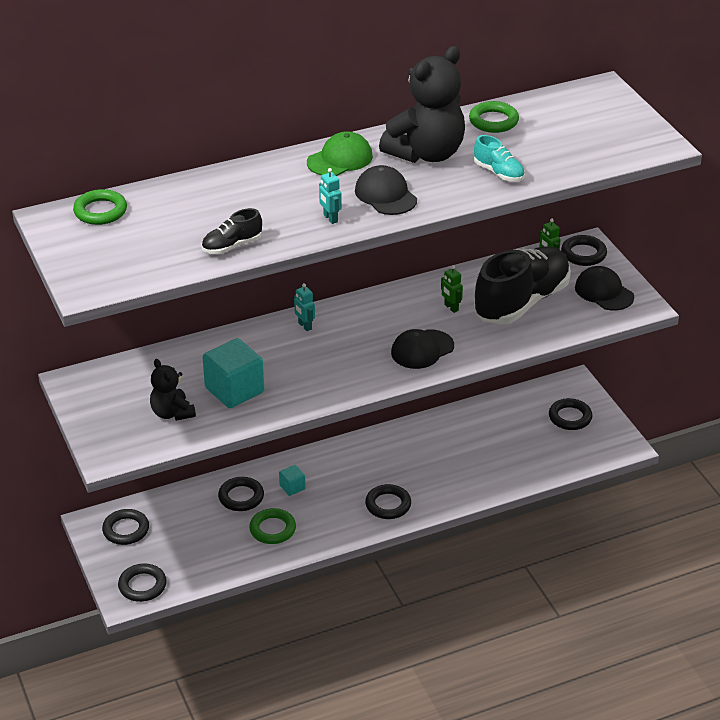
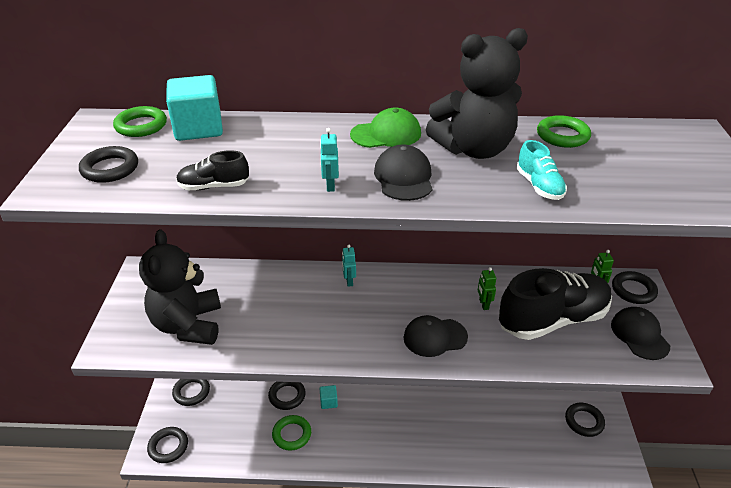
camera: 25 degrees right, 0 degrees up
(172, 413) = (188, 325): black teddy bear -> black teddy bear, size x1.82
(234, 390) = (252, 321): turquoise cube -> turquoise cube (198, 128)
(388, 505) = (392, 448): black ring -> black ring (110, 169)

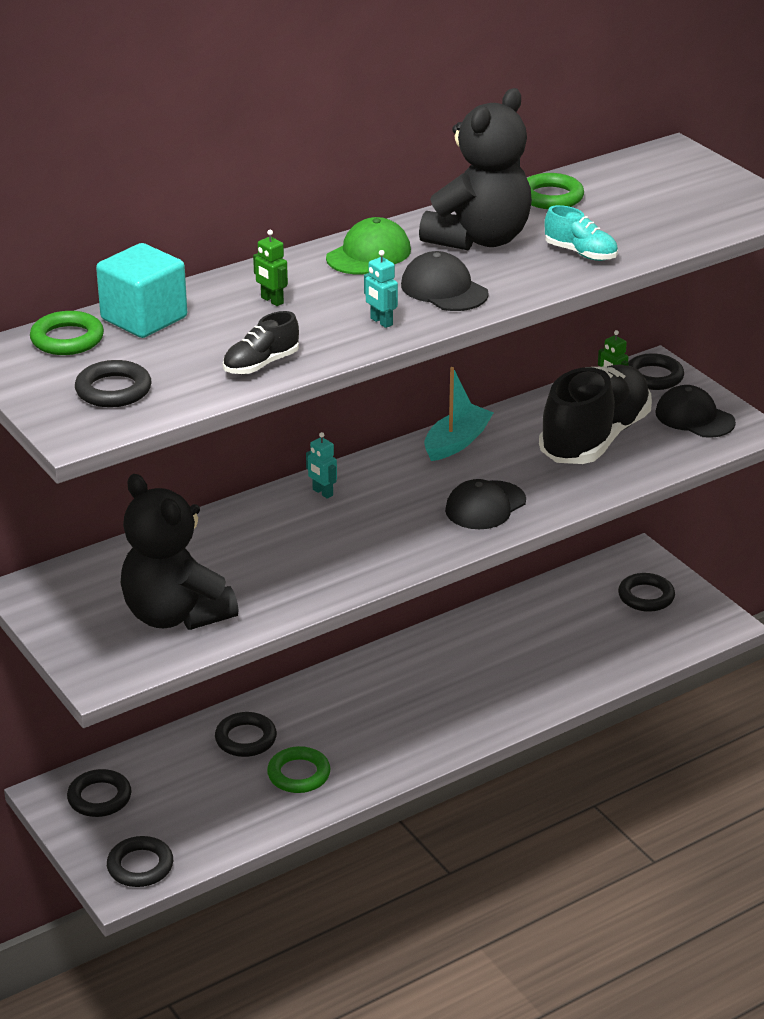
camera: 35 degrees left, 5 degrees down
(328, 402) = (311, 719): turquoise cube -> none
(459, 282) = (456, 442): none -> turquoise boat
(483, 304) = (506, 453): green robot -> green robot (272, 301)

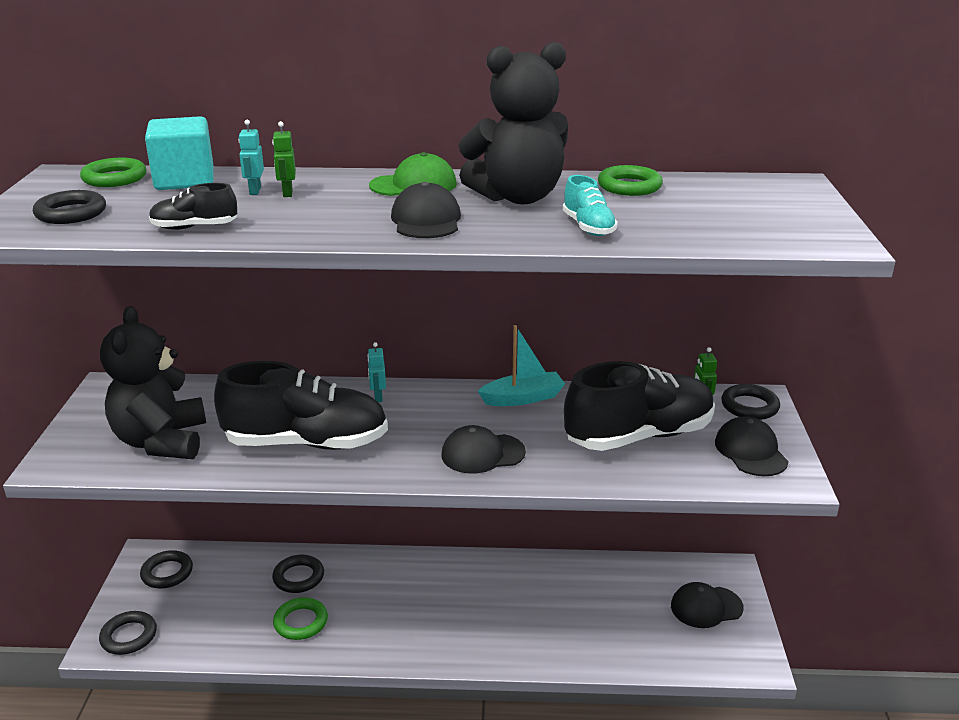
camera: 35 degrees right, 5 degrees down
(317, 559) = (306, 443): none -> black shoe
(381, 322) = (335, 227): turquoise robot -> turquoise robot (254, 191)
(646, 596) = (706, 607): black ring -> black cap

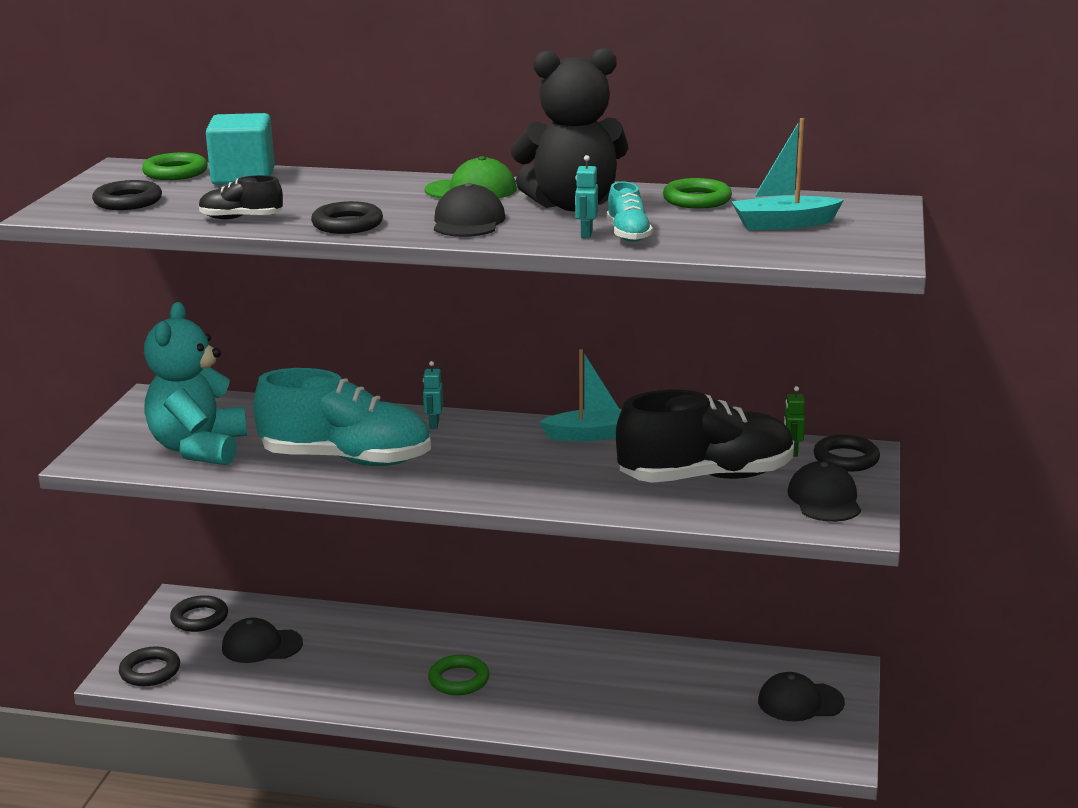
camera: 10 degrees right, 5 degrees down
(161, 441) = (199, 448): black teddy bear -> turquoise teddy bear
(254, 191) = (309, 189): turquoise robot -> turquoise robot (586, 234)
(287, 193) = (341, 192): green robot -> none
(298, 577) = (341, 634): black ring -> black ring (347, 224)
(301, 622) = (335, 675): green ring -> green ring (459, 680)
(306, 443) = (346, 459): black shoe -> turquoise shoe
(482, 453) = (528, 481): black cap -> black cap (261, 646)
(725, 209) = (783, 224): none -> turquoise boat

